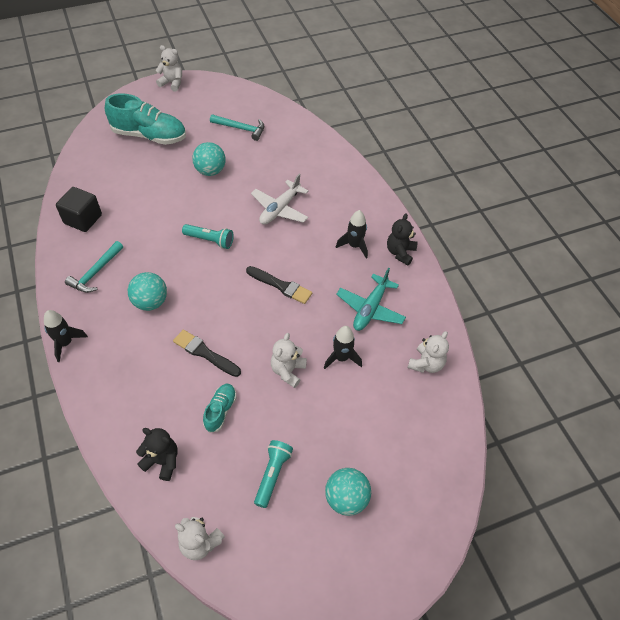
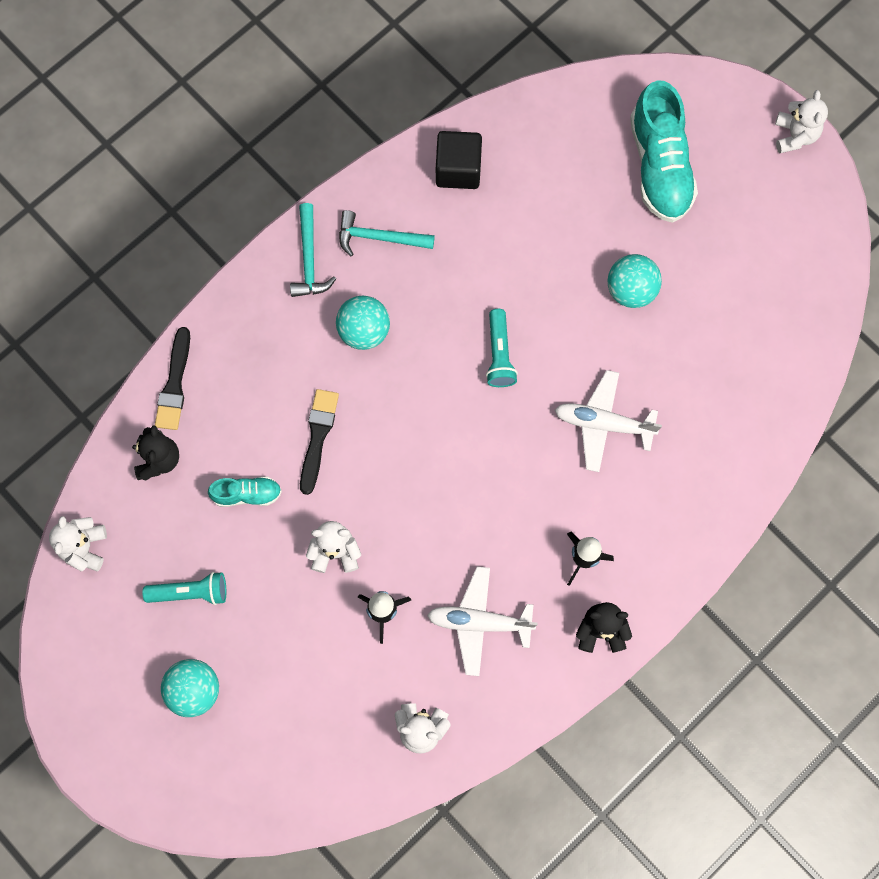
camera: 70 degrees right, 20 degrees up
(65, 343) = (262, 264): black rocket -> none
(241, 128) = (744, 290): turquoise hammer -> turquoise hammer (309, 259)
(281, 286) = (464, 485): black brush -> black brush (174, 384)
(370, 308) = (479, 622): turquoise plane -> white plane

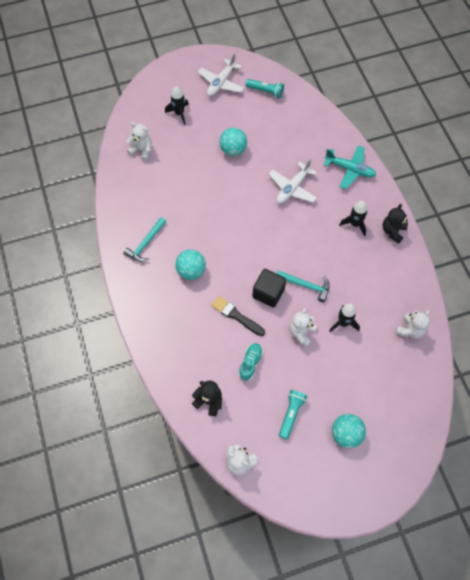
camera: 65 degrees left, 10 degrees down
(174, 384) = (171, 375): black brush -> none
(309, 259) = (138, 280): turquoise hammer -> turquoise hammer (306, 285)
(458, 169) = (131, 194): black cube -> black cube (268, 293)
(479, 622) = (367, 281): white plane -> white plane (221, 83)
(499, 354) = (235, 216): turquoise flashlight -> turquoise flashlight (265, 91)
(659, 166) = (179, 113): turquoise shoe -> black rocket
(693, 507) = (350, 169): none -> turquoise plane
(795, 135) = (195, 59): white teddy bear -> white teddy bear (142, 150)

